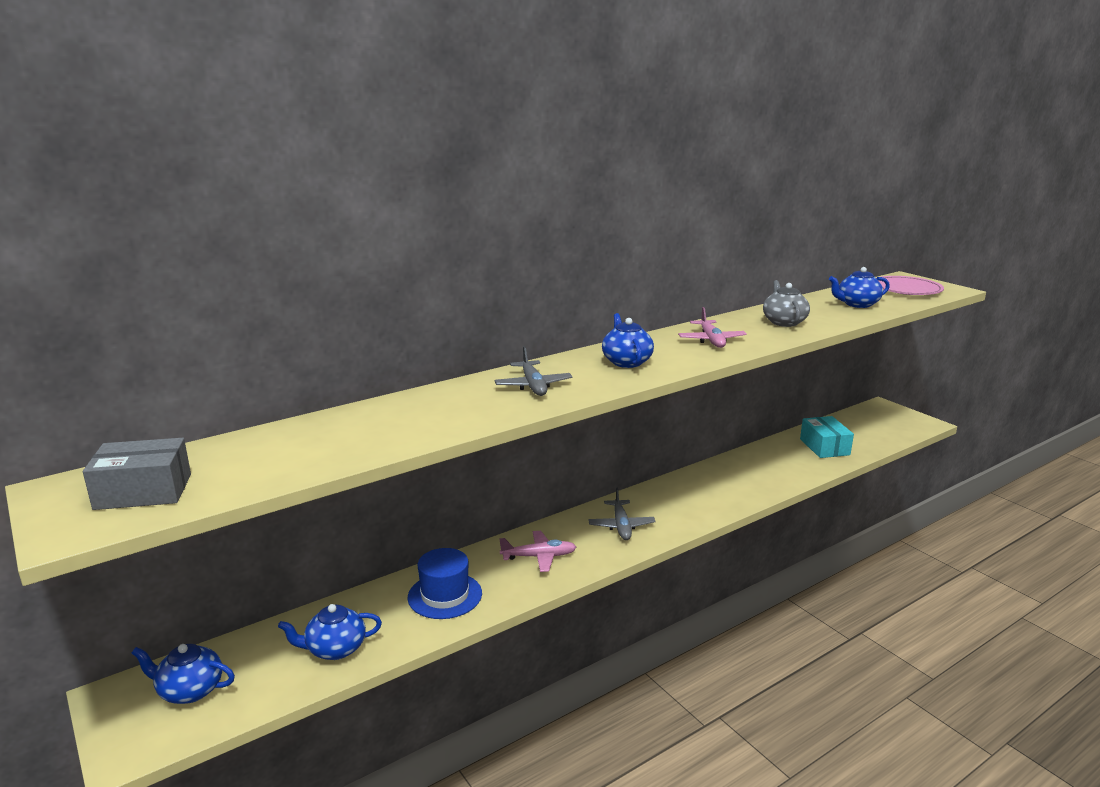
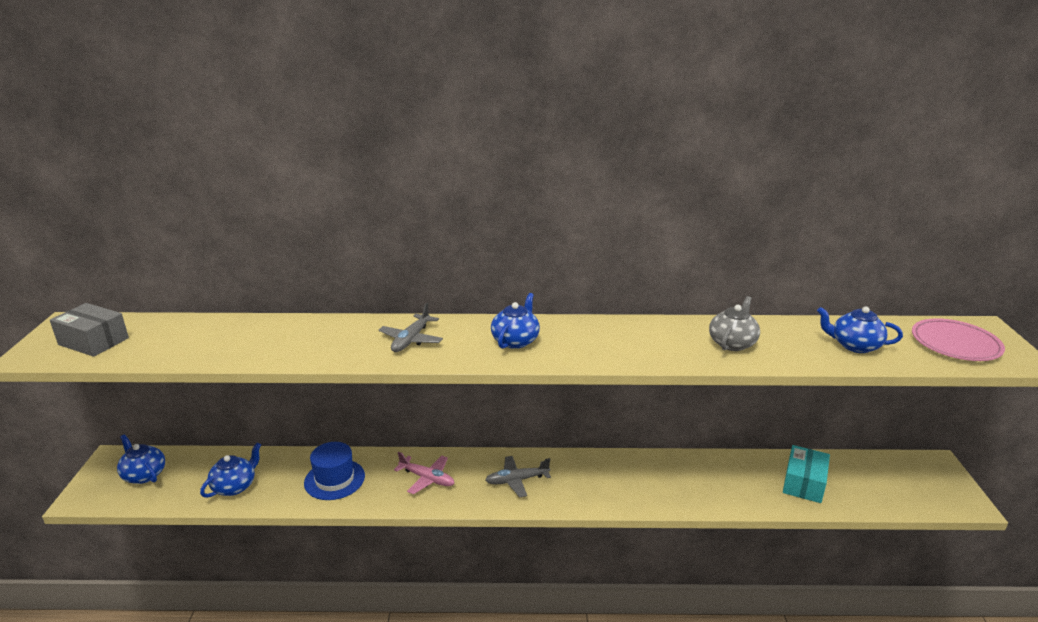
camera: 35 degrees right, 5 degrees up
(335, 649) = (235, 486): blue teapot -> blue teapot turned 105 degrees clockwise
(621, 526) = (516, 480): grey plane -> grey plane turned 45 degrees clockwise
(711, 340) = (625, 342): pink plane -> none

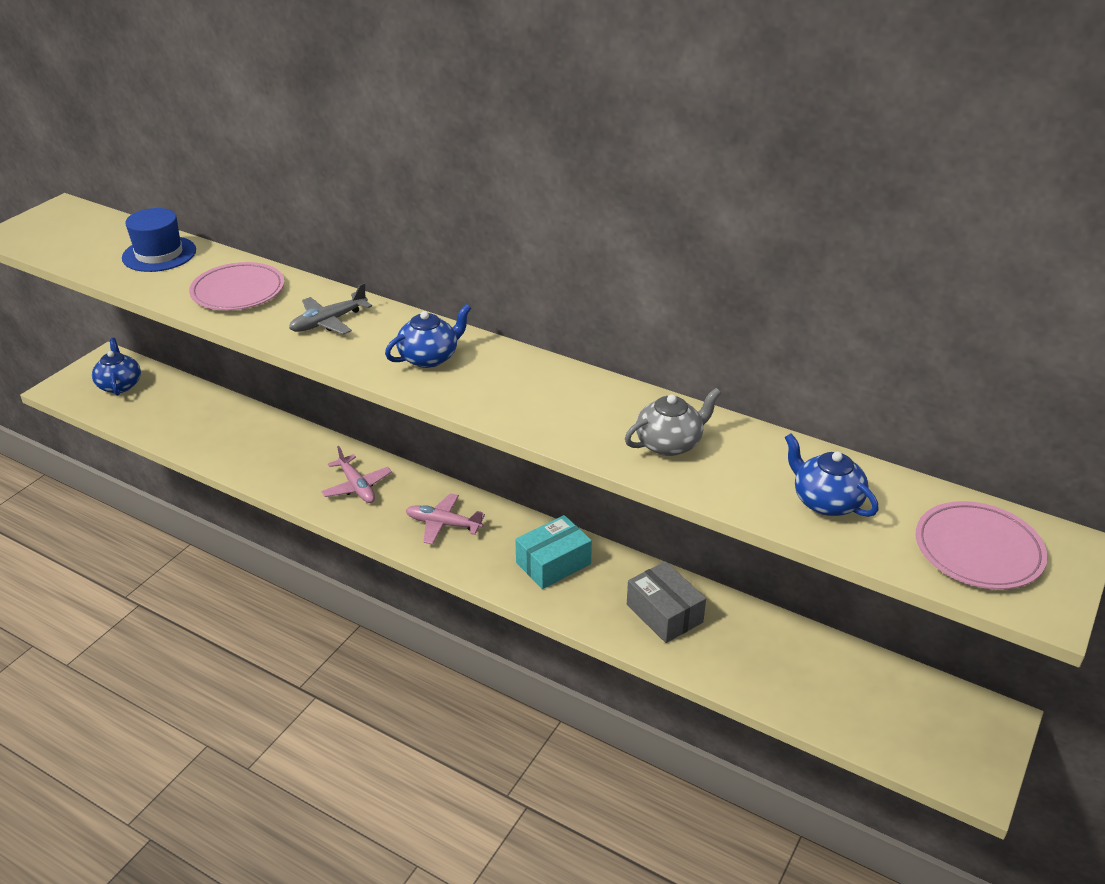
camera: 30 degrees right, 10 degrees up
(93, 341) = (65, 235): grey box -> grey box (664, 613)
(235, 486) = (182, 425): blue teapot -> none
(310, 340) = (238, 291): none -> pink plate
(334, 479) = (272, 453): blue hat -> blue hat (159, 254)
(516, 480) = (443, 524): grey plane -> pink plane
(804, 483) = (774, 664): turquoise box -> turquoise box (553, 563)

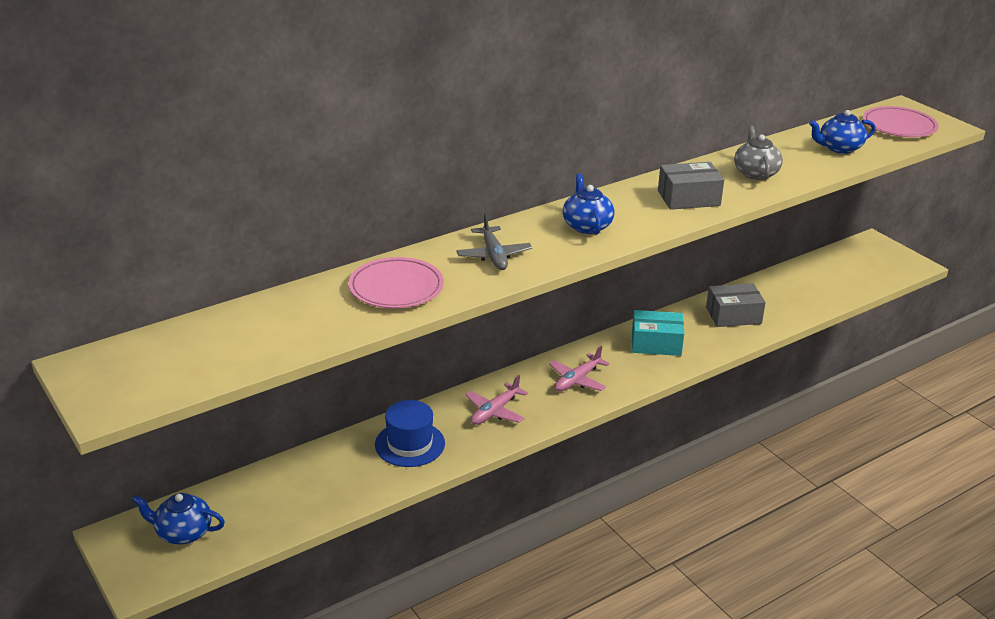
camera: 65 degrees left, 5 degrees down
(159, 254) = (271, 318): blue hat -> blue hat (410, 444)
(357, 486) = (495, 411): pink plane -> pink plane turned 135 degrees clockwise
(552, 408) = (688, 198): none -> grey box
(553, 563) = (656, 343): turquoise box -> turquoise box turned 75 degrees counterclockwise

